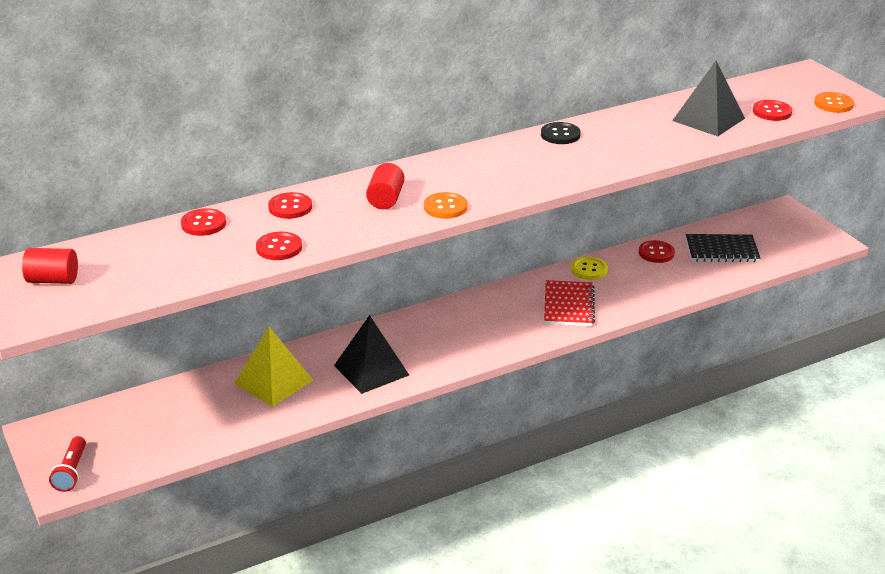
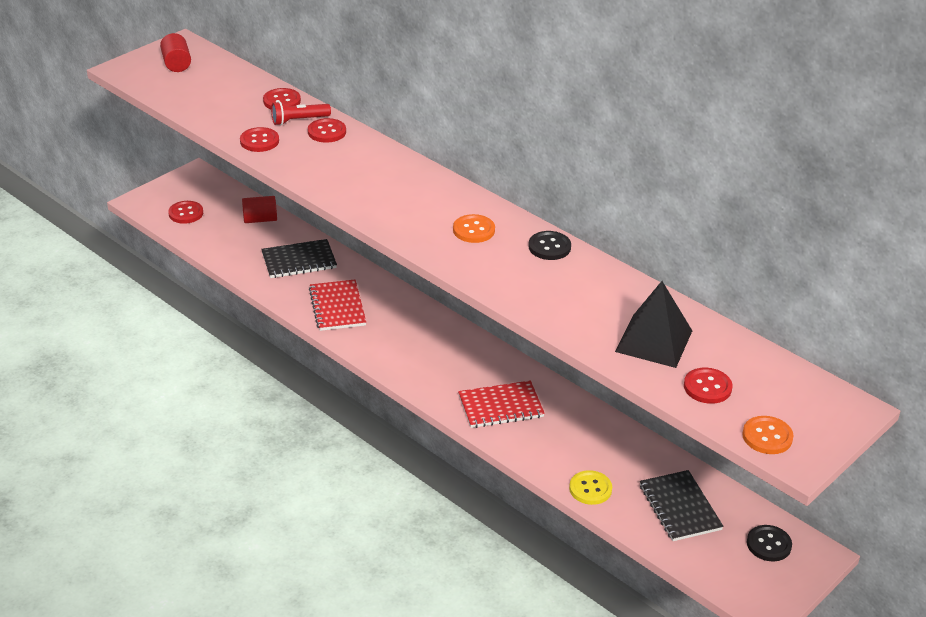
camera: 70 degrees right, 5 degrees up
(71, 472) = (156, 200): red flashlight -> red flashlight (299, 120)
(274, 382) = (299, 261): yellow pyramid -> black notebook
(371, 370) = (337, 307): black pyramid -> red notebook
(385, 199) = (363, 173): red cylinder -> red cylinder (260, 219)
(445, 207) = (364, 206): orange button -> orange button (473, 230)
(589, 270) = (576, 410): yellow button -> yellow button (590, 489)
(656, 253) = (640, 455): red button -> red button (186, 213)
(770, 224) = (768, 544): none -> black button

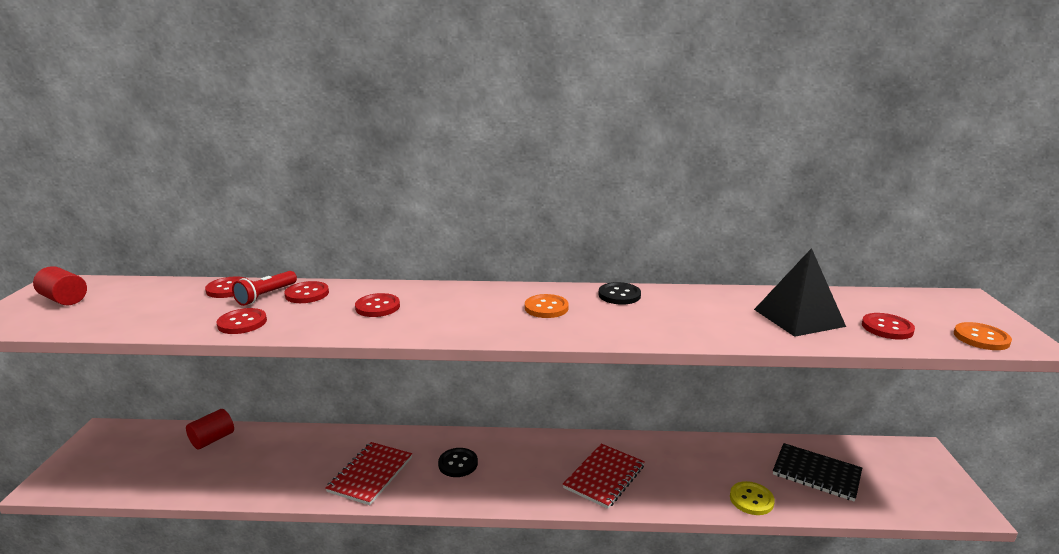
camera: 40 degrees left, 15 degrees down
(186, 213) = (118, 471): red button -> red button (377, 307)
(299, 261) = (289, 455): black notebook -> none
(337, 307) = (370, 474): red notebook -> red notebook turned 75 degrees clockwise
(768, 544) = (894, 463): black button -> black button (458, 464)

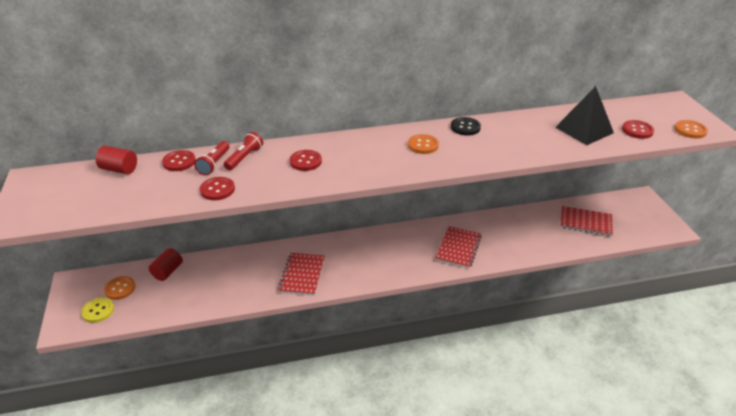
camera: 15 degrees left, 15 degrees up
(64, 299) = (54, 190): red cylinder -> red cylinder (119, 169)
(144, 450) = (120, 289): none -> orange button
(307, 294) = (244, 158): red button -> red flashlight
(458, 464) = (358, 257): black button -> none
(751, 499) = (552, 246): yellow button -> yellow button (98, 311)
(816, 473) = (585, 222): black notebook -> red notebook

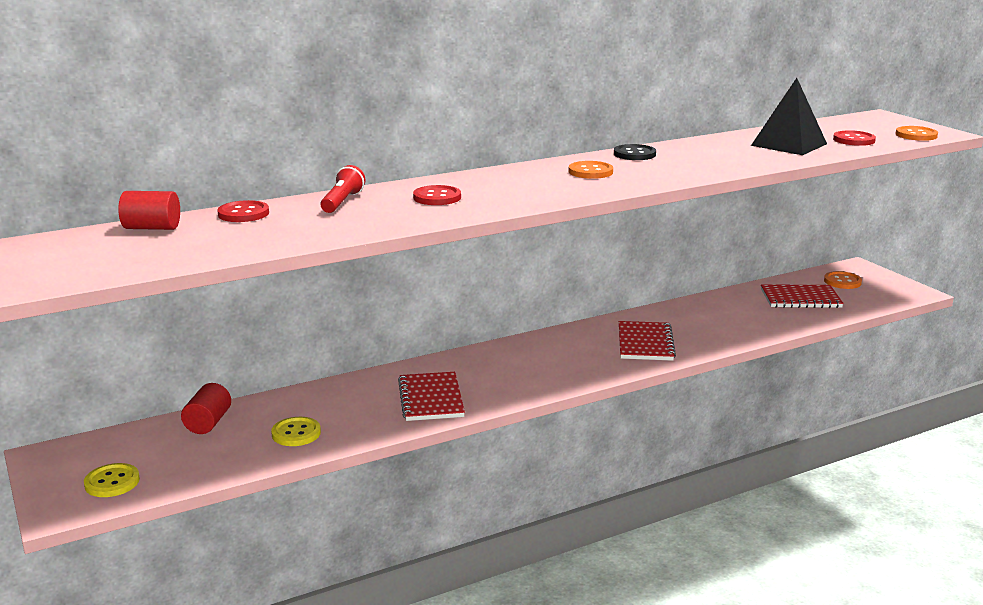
camera: 15 degrees left, 15 degrees down
(120, 289) = (136, 452): orange button -> orange button (842, 282)
(212, 290) = (296, 433): none -> yellow button
(214, 164) = (300, 210): red flashlight -> none
(217, 190) = (326, 231): red button -> none

